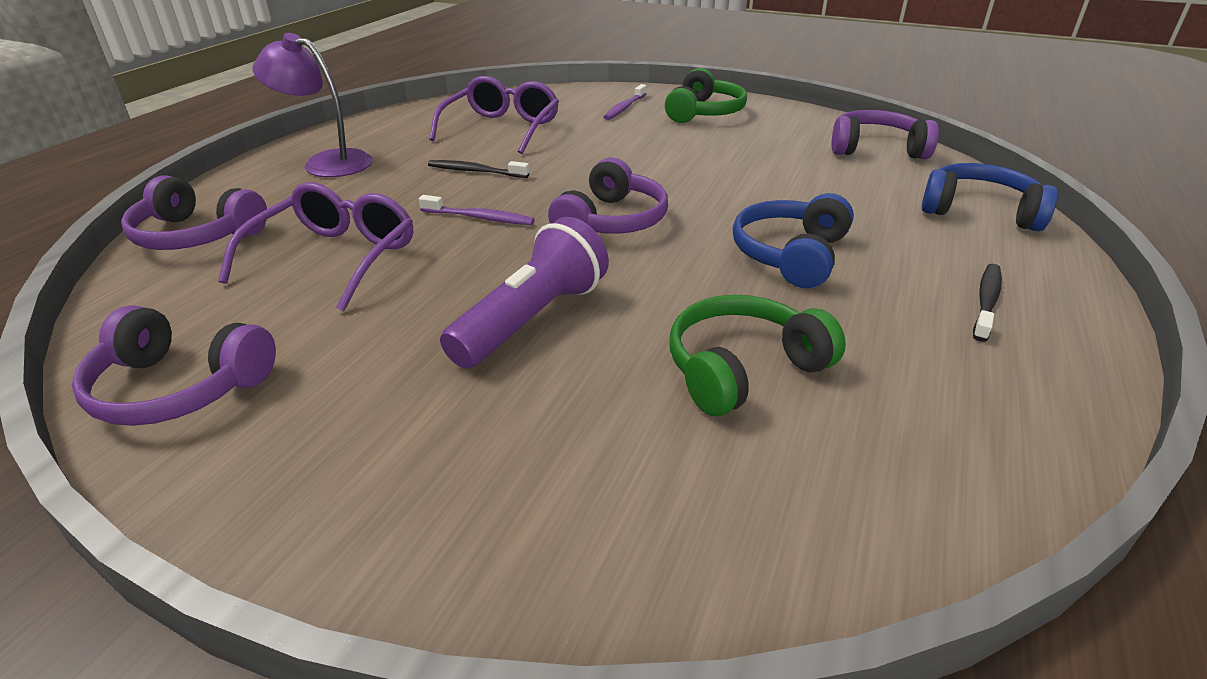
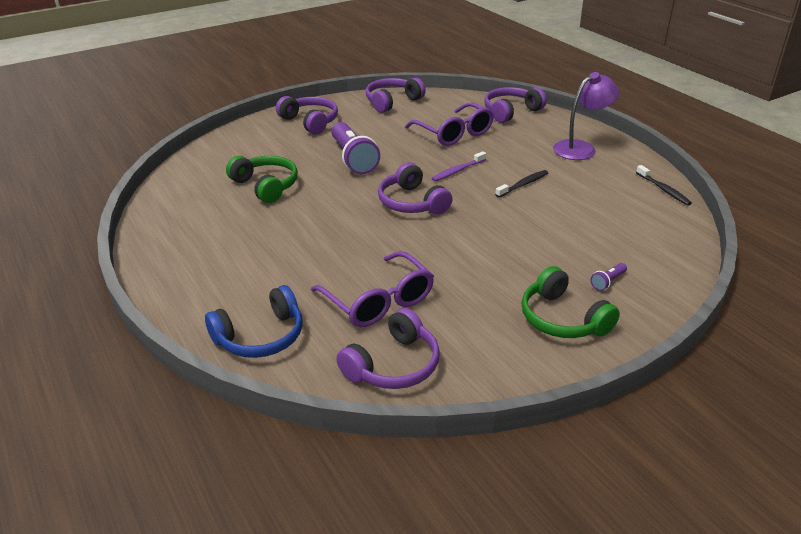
camera: 125 degrees right, 0 degrees up
(389, 471) = (310, 122): none -> purple headphones
(501, 129) = (597, 212): purple glasses -> purple glasses (378, 301)
(625, 108) = (608, 282): purple toothbrush -> purple flashlight
(742, 368) = (266, 186): green headphones -> green headphones turned 45 degrees counterclockwise
(790, 255) = (314, 236): blue headphones -> none
(986, 301) = (207, 267): black toothbrush -> black toothbrush (663, 190)

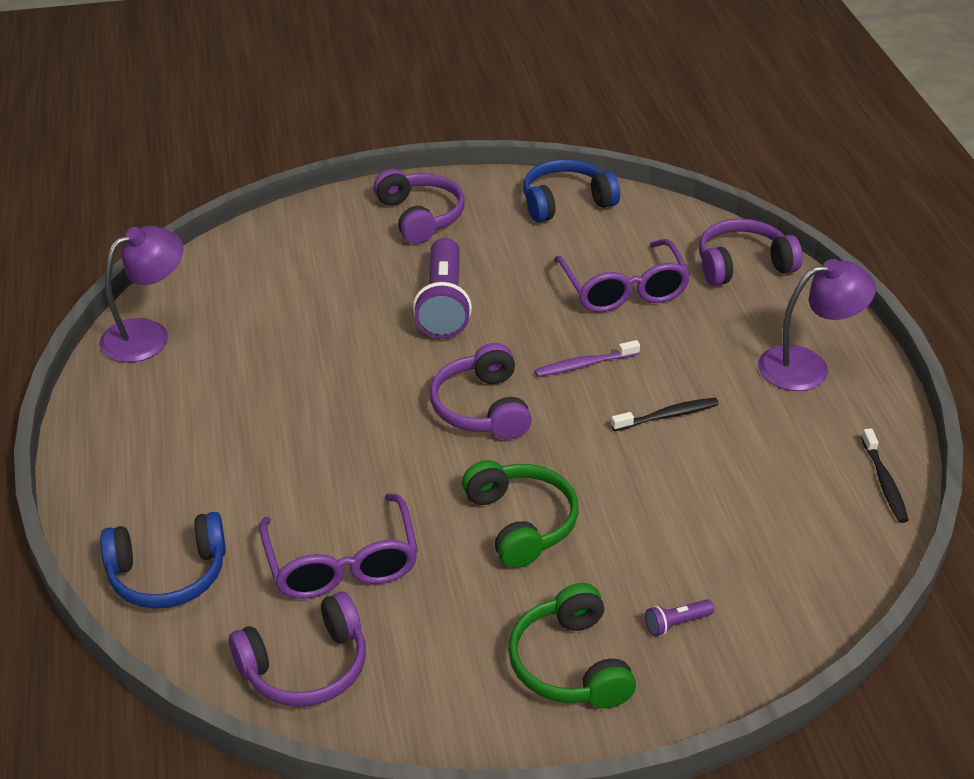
camera: 20 degrees right, 5 degrees up
(166, 209) = (148, 335): none -> purple lamp
(266, 186) = (296, 326): green headphones -> green headphones (521, 523)
(392, 102) = (566, 202): purple headphones -> blue headphones

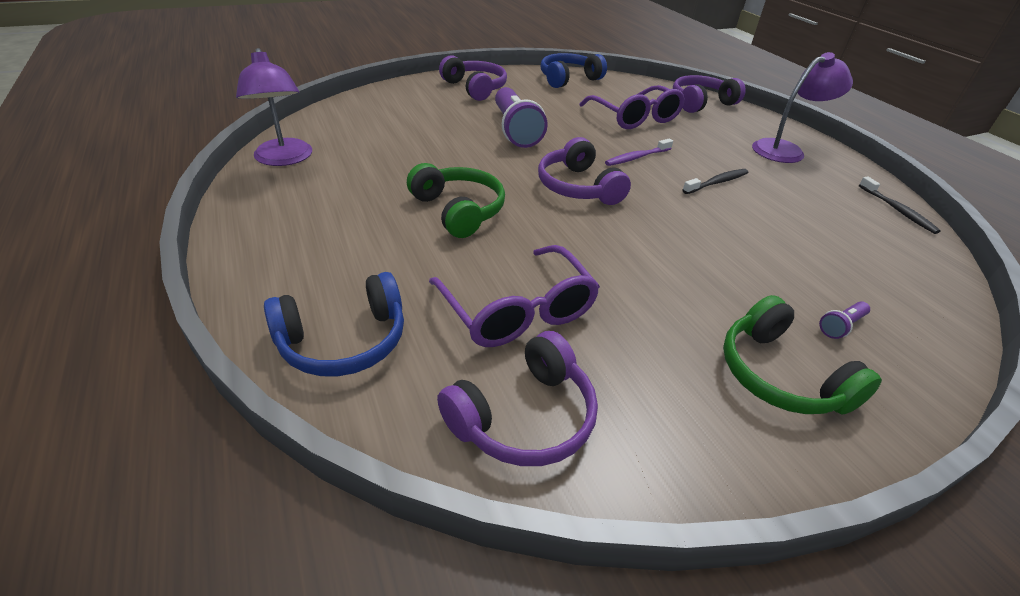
camera: 15 degrees left, 0 degrees up
(148, 335) = (284, 159): purple lamp -> purple lamp turned 120 degrees clockwise
(521, 523) = (657, 261): green headphones -> green headphones (458, 210)

